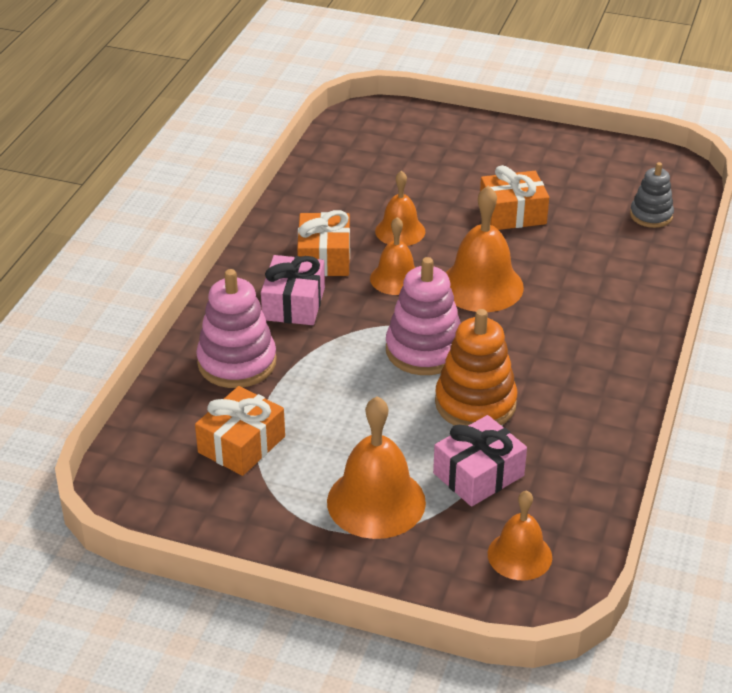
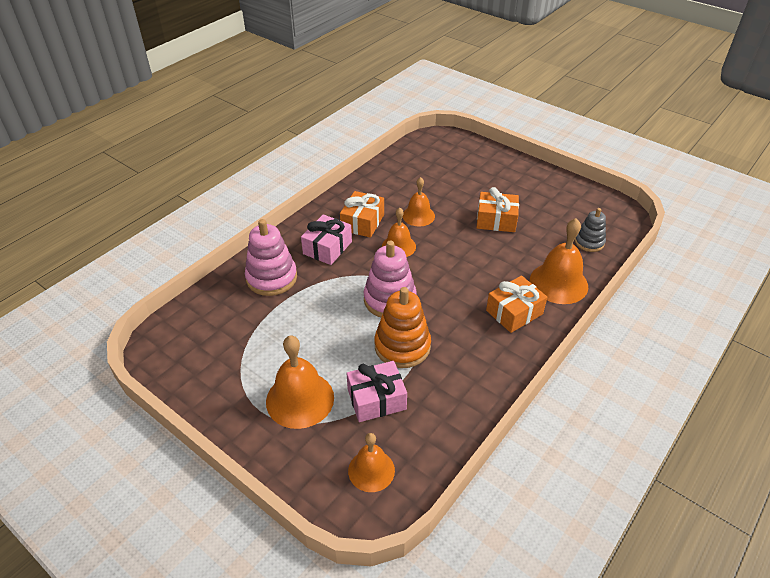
camera: 20 degrees right, 5 degrees up
(241, 444) = (242, 334): orange gift -> orange gift (514, 312)
(481, 286) = (450, 264): orange bell -> orange bell (558, 283)

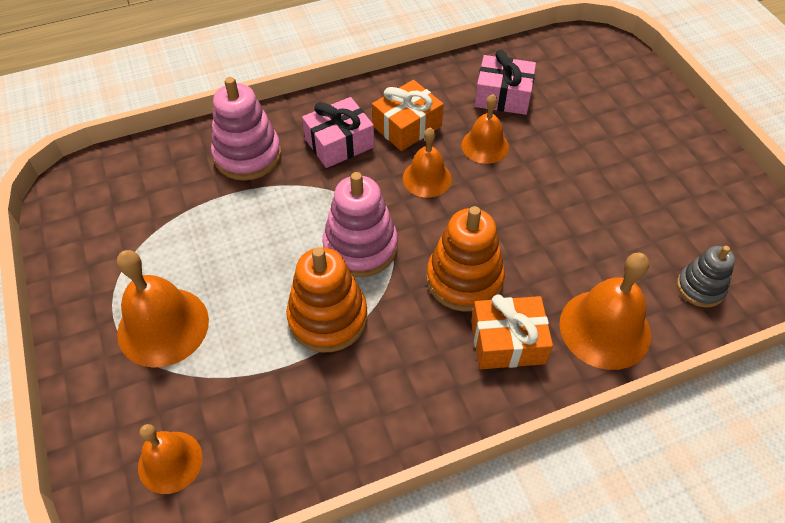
camera: 30 degrees right, 10 degrees up
(376, 399) = (245, 373): pink gift -> pink gift (503, 96)
(464, 291) = (464, 279): none -> orange stacking toy
(496, 220) = (586, 196): orange gift -> none

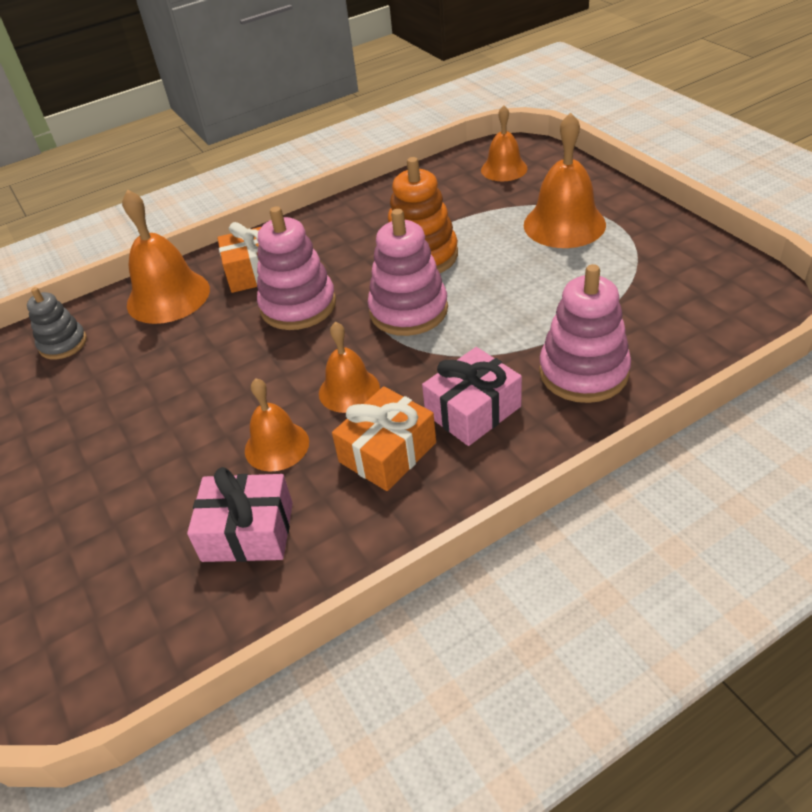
camera: 175 degrees right, 10 degrees down
(464, 279) = (298, 306): orange stacking toy -> pink stacking toy

